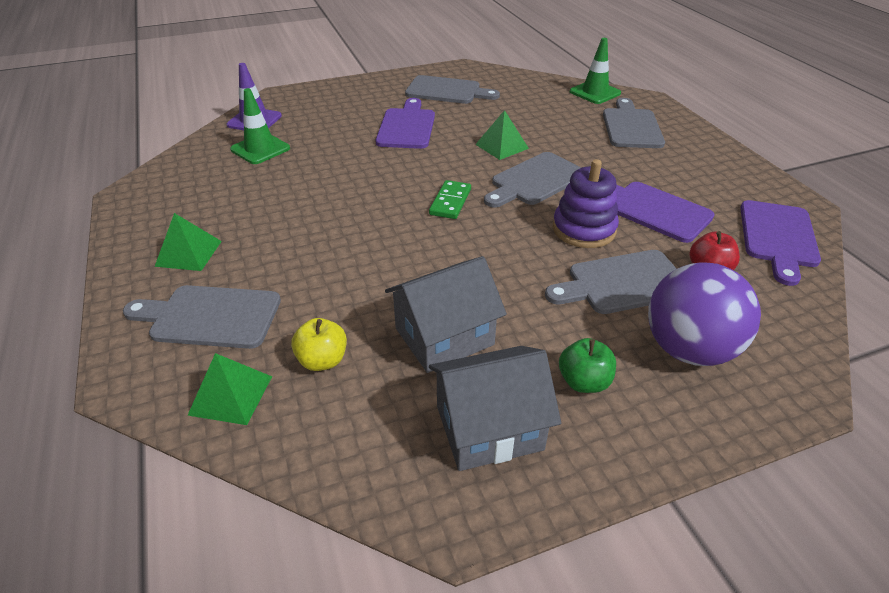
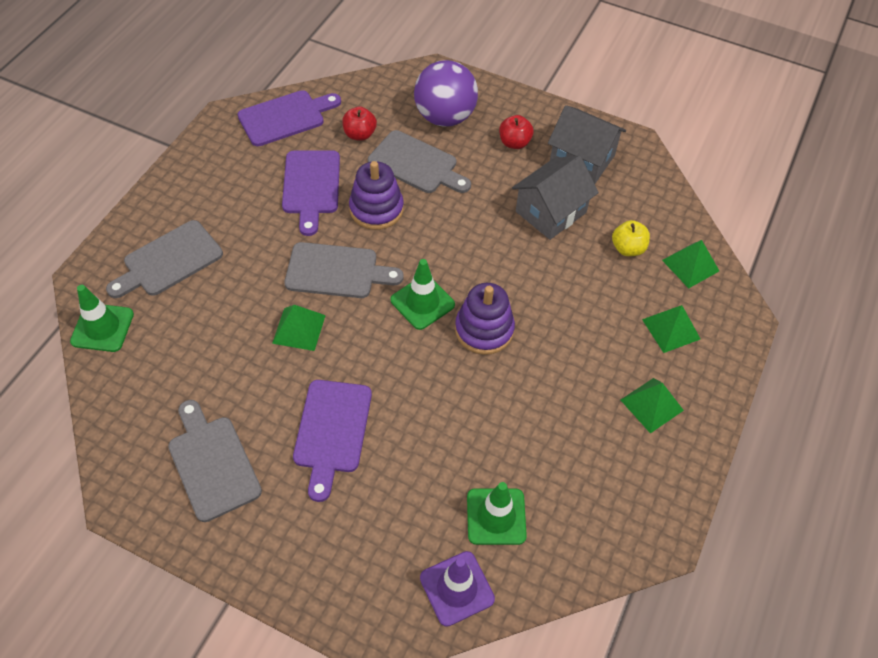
camera: 135 degrees left, 15 degrees up
(210, 317) = (671, 329): grey cutting board -> green pyramid
(382, 215) = (484, 330): none -> purple stacking toy
(406, 127) = (332, 431): purple cutting board -> purple cutting board turned 45 degrees counterclockwise
(444, 336) = (550, 212): grey house -> grey house turned 60 degrees counterclockwise
(450, 202) = (422, 302): green domino -> green traffic cone
(584, 382) = (514, 143): green apple -> red apple

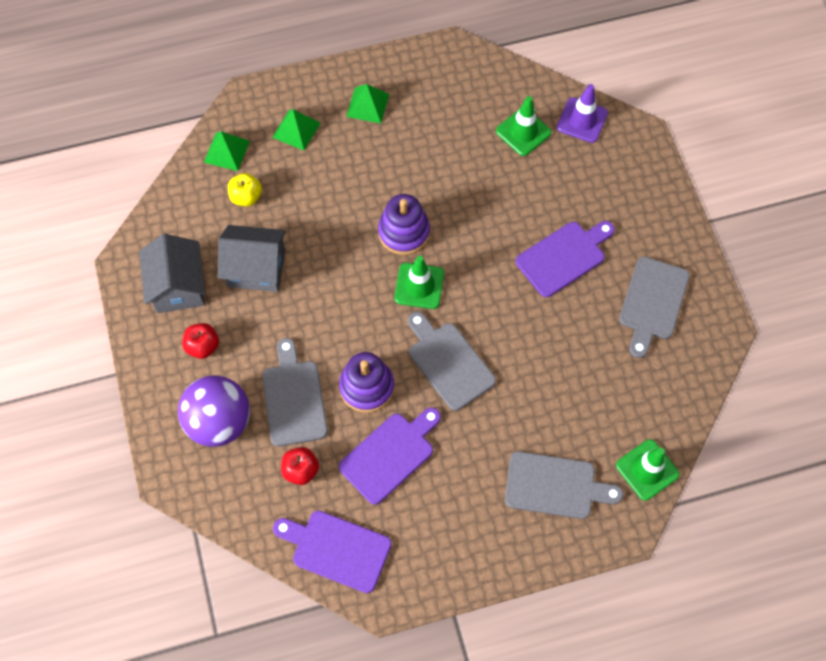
camera: 130 degrees left, 10 degrees up
(299, 329) = (517, 342): green pyramid -> none

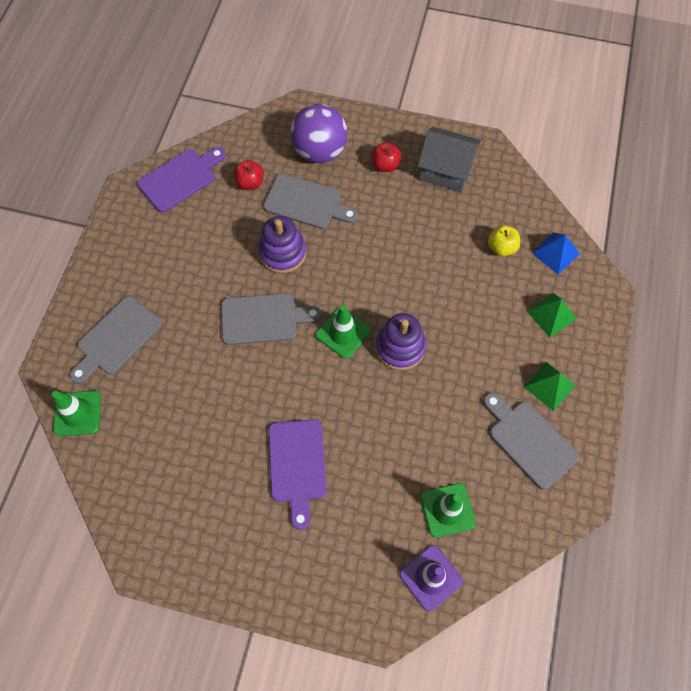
camera: 120 degrees right, 0 degrees up
(226, 151) = (555, 253): green pyramid -> blue pyramid
(256, 268) = (430, 226): grey house -> none
(390, 454) = (221, 242): purple cutting board -> none
(652, 302) = (206, 515): grey cutting board -> grey cutting board (529, 441)

